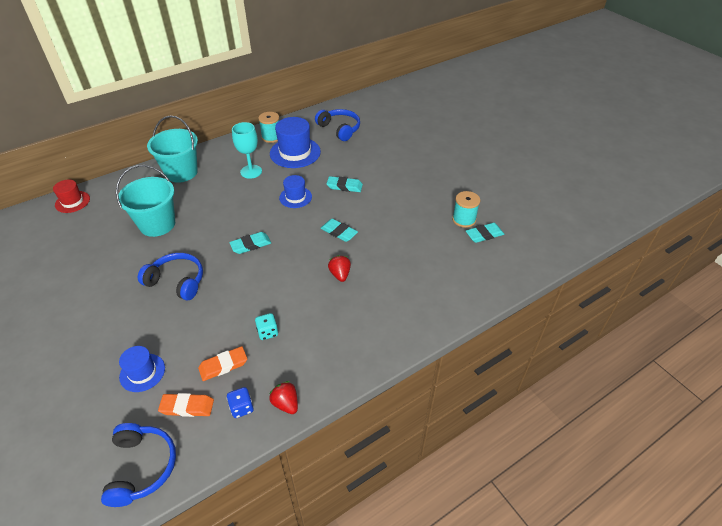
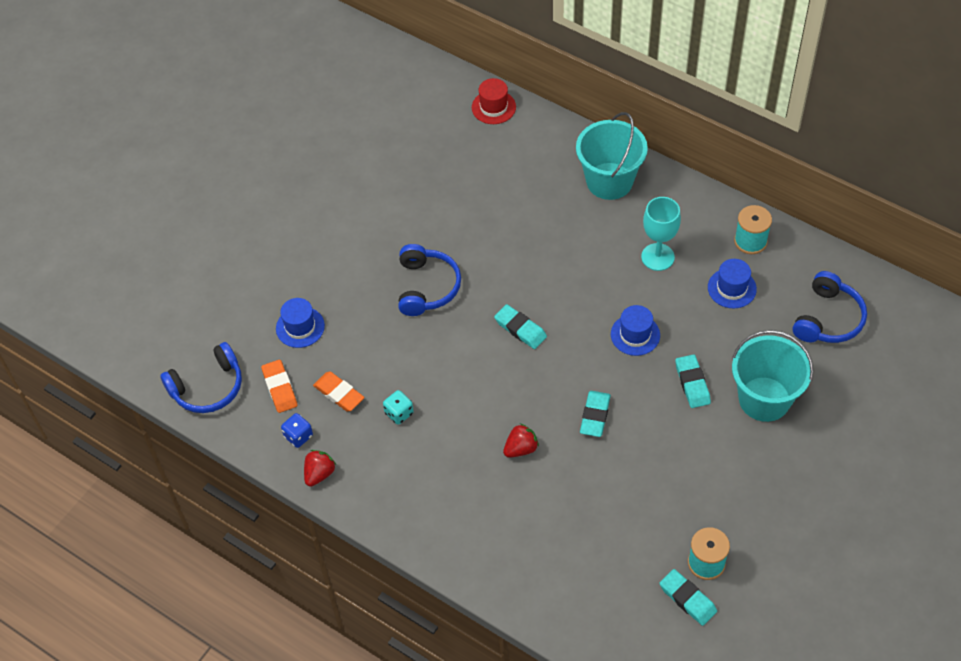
camera: 70 degrees right, 10 degrees up
(157, 224) = (503, 214): turquoise bucket -> turquoise bucket (764, 399)
(295, 153) = (732, 288): blue hat -> blue hat, size x0.59

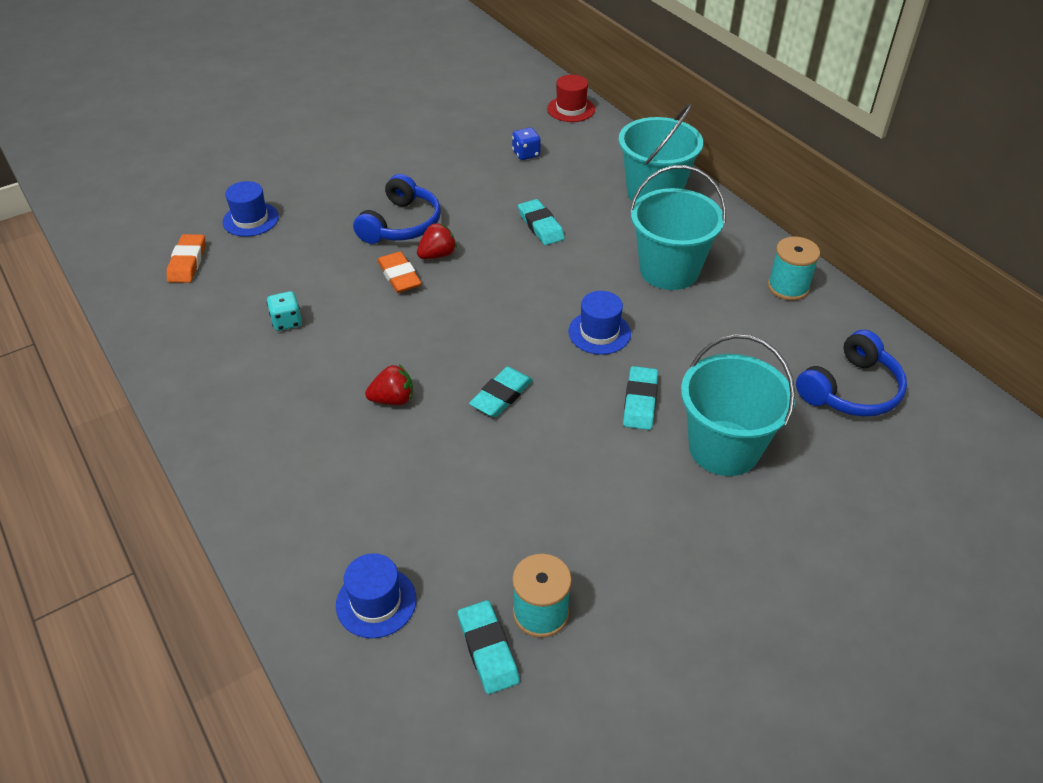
camera: 20 degrees right, 10 degrees down
(208, 387) = (121, 240): blue headphones -> none
(298, 436) = (169, 308): blue dice -> blue dice (526, 154)
(319, 473) = (160, 349): red strawberry -> red strawberry (437, 255)
(339, 393) = (241, 285): orange eraser -> orange eraser (399, 276)
(520, 329) = (473, 288): turquoise eraser -> turquoise eraser (540, 226)
(657, 257) = (669, 270): turquoise goblet -> turquoise bucket
(732, 288) = (742, 323): blue hat -> blue hat (376, 602)

